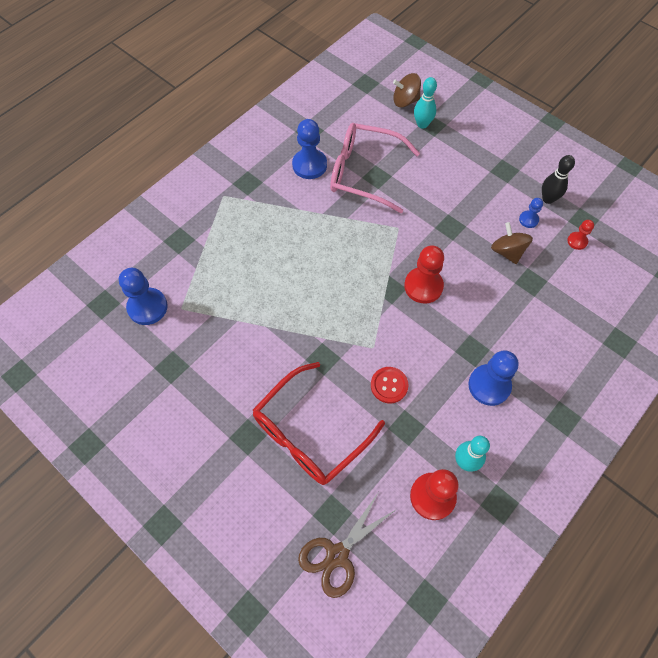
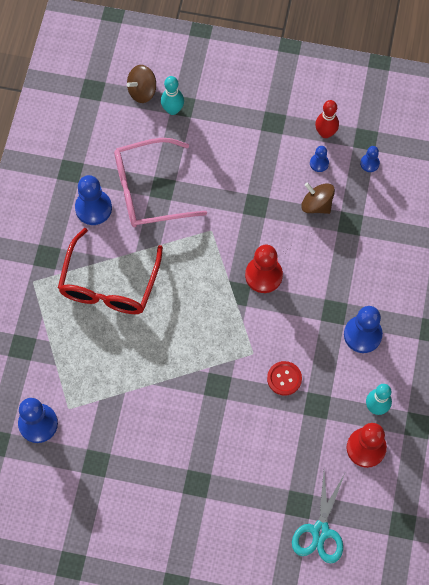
camera: 30 degrees left, 5 degrees up
(310, 433) = (244, 452): red glasses -> red glasses (109, 284)
(337, 555) = (320, 531): brown scissors -> turquoise scissors
(548, 199) = (325, 133): black bowling pin -> red bowling pin
(577, 241) = (369, 163): red pawn -> blue pawn

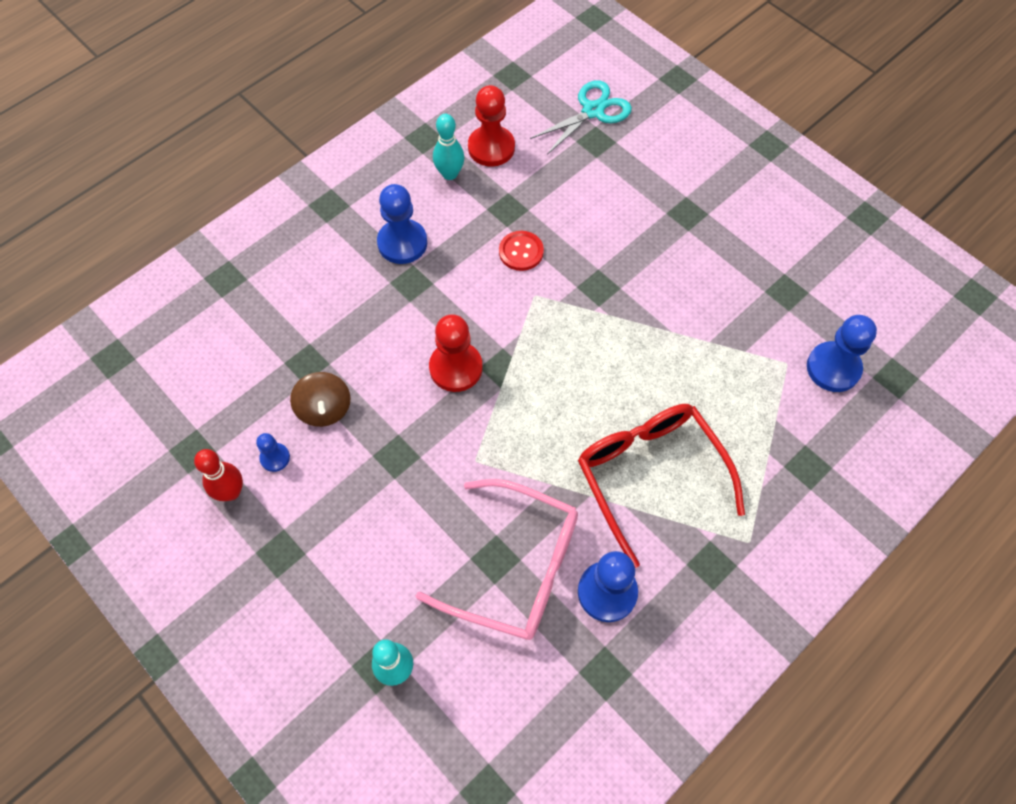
camera: 145 degrees left, 5 degrees down
(109, 284) = (650, 475): red glasses -> red glasses turned 75 degrees counterclockwise
(142, 91) = (416, 734): brown spinning top -> none
(369, 163) = (217, 417): blue pawn -> none

